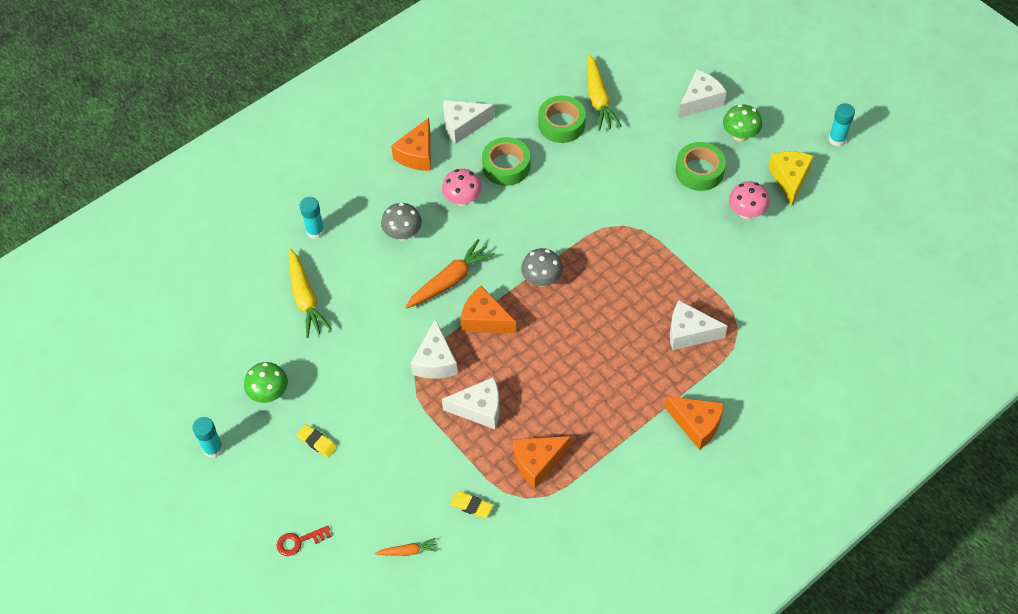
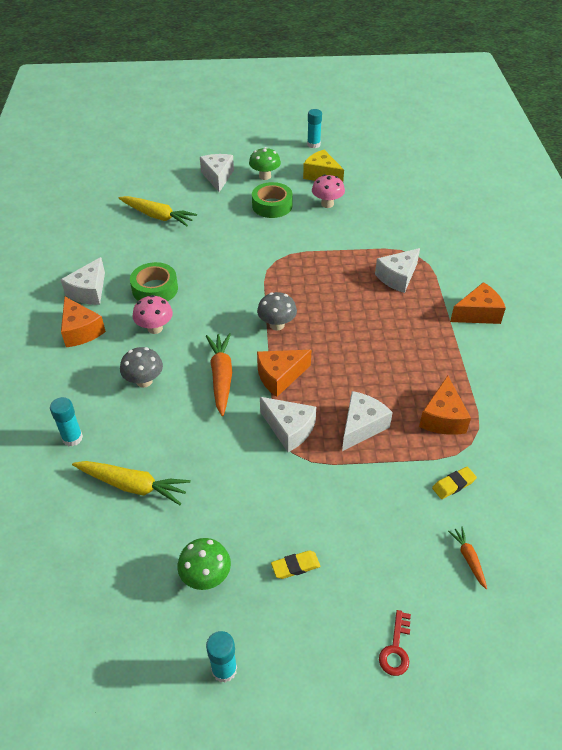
camera: 55 degrees left, 10 degrees down
(408, 551) = (468, 559): orange carrot -> orange carrot turned 45 degrees counterclockwise
(561, 124) = (155, 243): green tape -> none

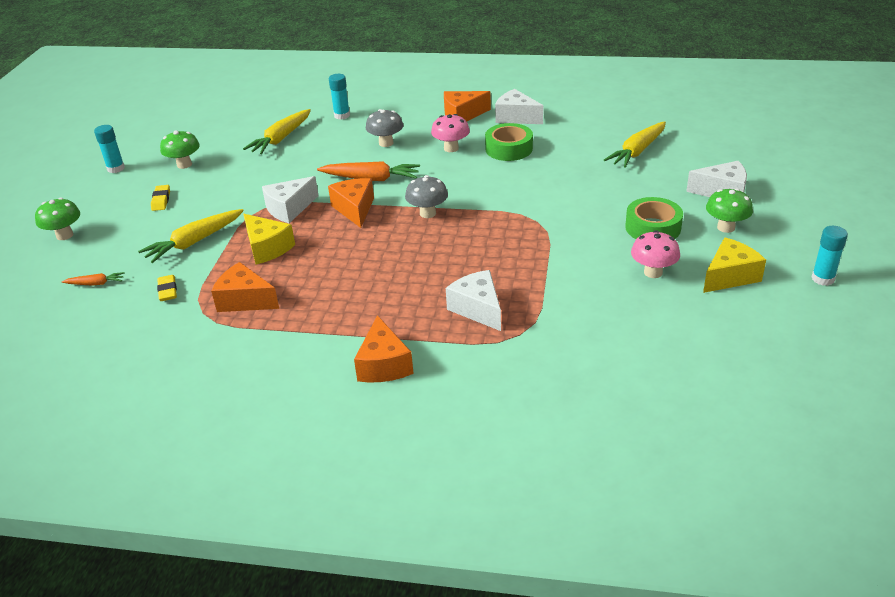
camera: 105 degrees right, 10 degrees down
(361, 426) = (267, 248): white cheese -> yellow cheese
(370, 494) = (194, 242): none -> yellow carrot
(396, 648) = (64, 235): red key -> green mushroom

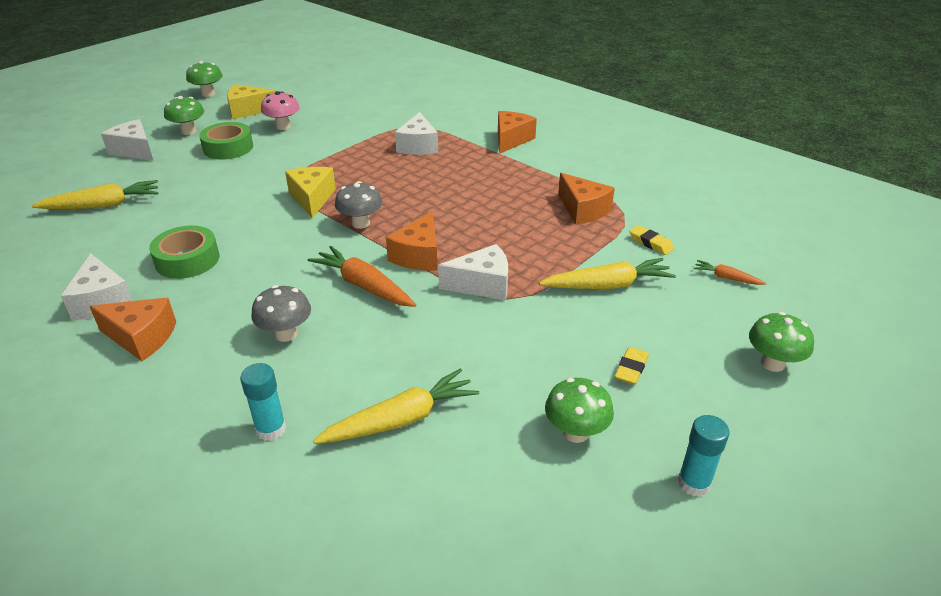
camera: 150 degrees left, 0 degrees up
(168, 291) = (651, 243): yellow eraser -> yellow eraser turned 60 degrees counterclockwise
(267, 248) = (535, 249): yellow cheese -> yellow cheese (312, 199)
(451, 148) = (235, 289): pink mushroom -> none
(823, 279) = (208, 94): turquoise glue stick -> green mushroom

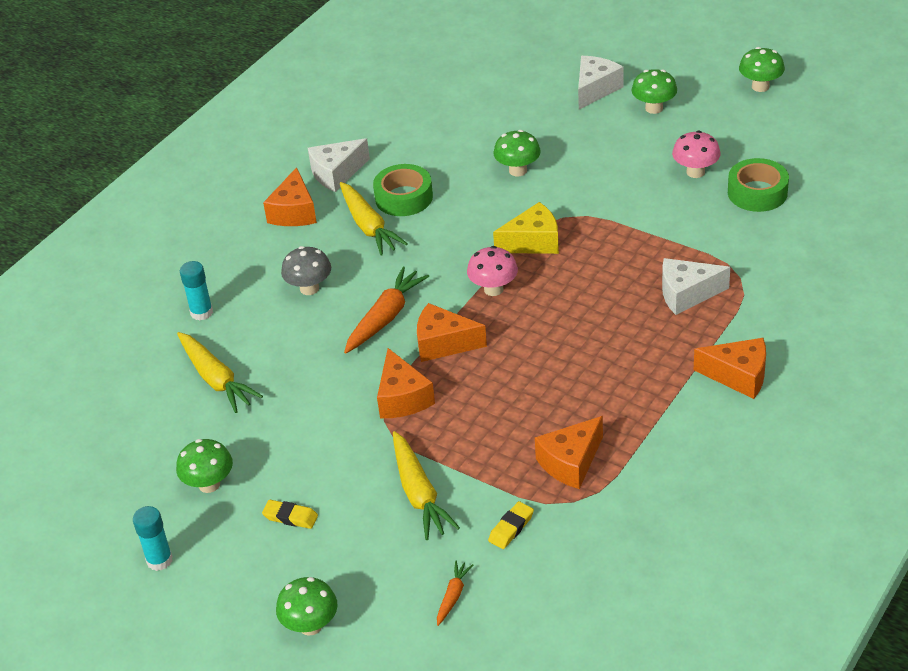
camera: 85 degrees right, 5 degrees up
(103, 205) = (481, 114): yellow carrot -> yellow carrot (369, 226)
(207, 196) = (518, 170): none -> green mushroom
(228, 148) = (625, 149): green tape -> green tape (757, 192)
(248, 110) = (727, 132): yellow cheese -> none
(361, 223) = (493, 289): grey mushroom -> pink mushroom
(482, 285) = (402, 398): white cheese -> orange cheese

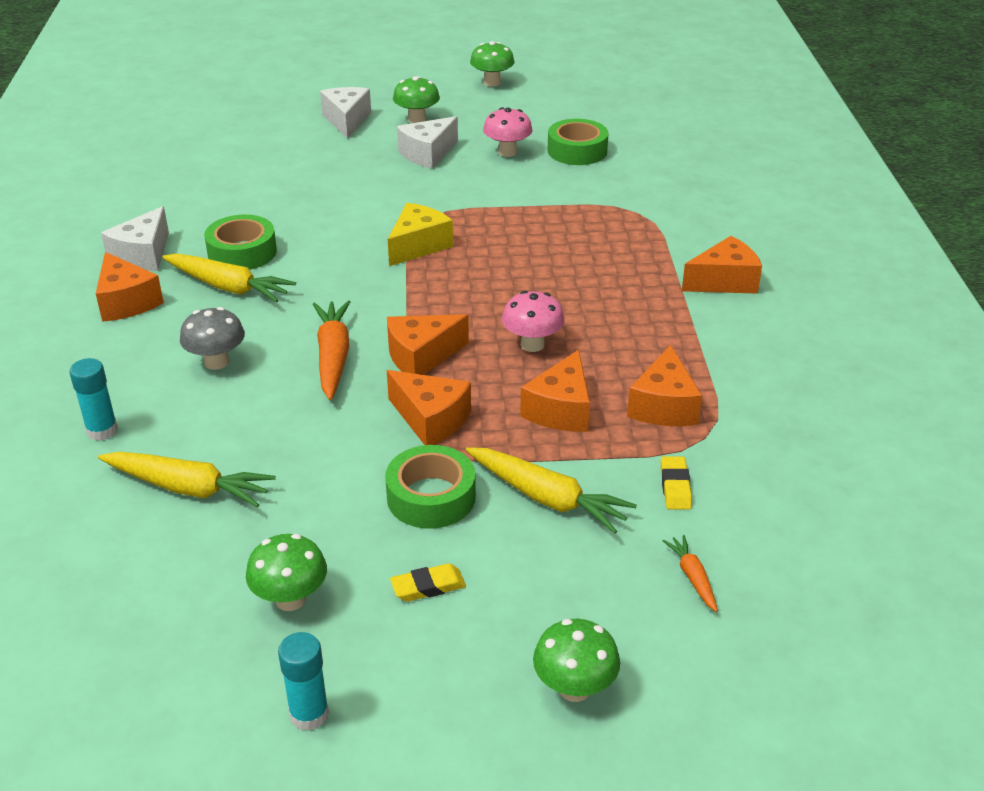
camera: 40 degrees left, 5 degrees down
(349, 456) = (431, 497): none -> green tape
(493, 289) = (421, 295): pink mushroom -> pink mushroom (532, 344)
(495, 431) = (561, 410): none -> orange cheese
(518, 170) = (339, 197): green mushroom -> none
(687, 294) = (606, 238): white cheese -> white cheese (428, 154)

